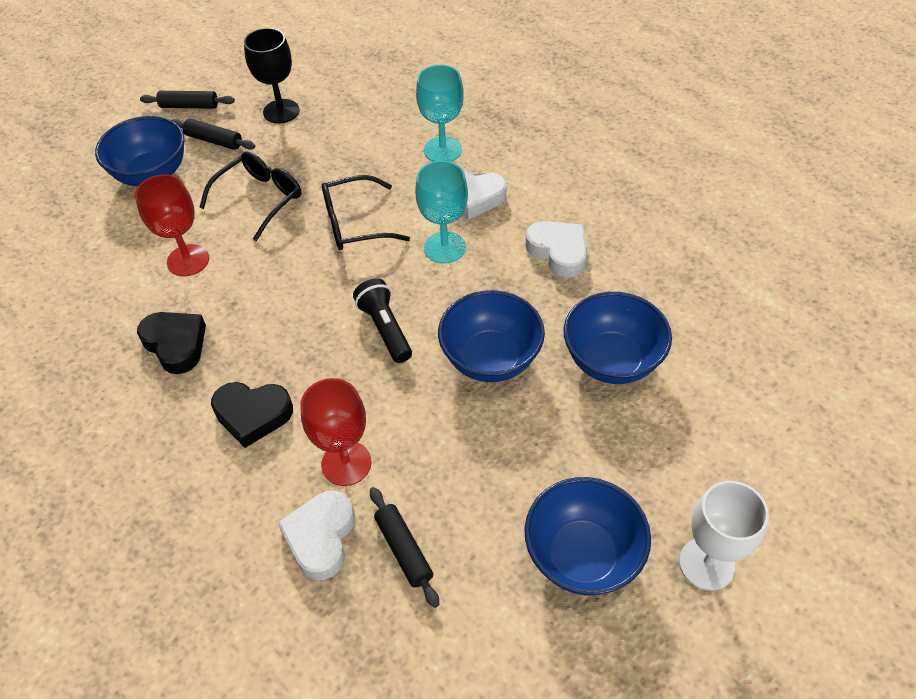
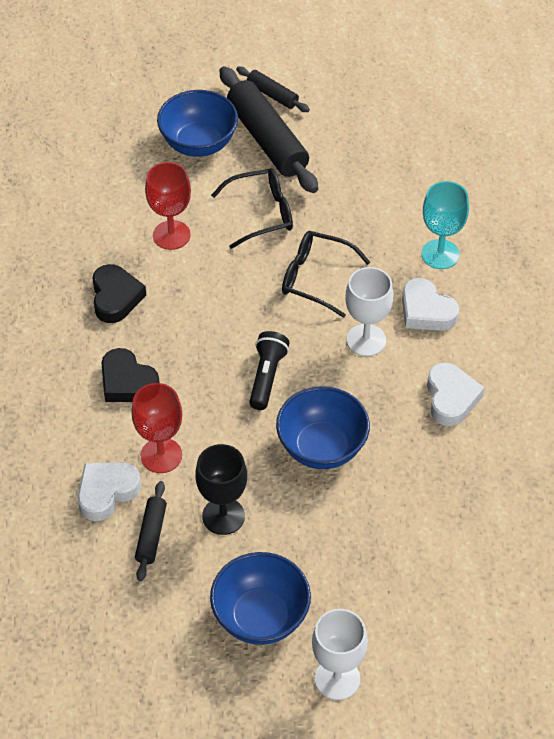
camera: 35 degrees right, 0 degrees up
(214, 140) = (267, 139): black rolling pin -> black rolling pin, size x2.00
(281, 111) = (340, 141): black goblet -> black goblet (223, 516)
(445, 247) = (366, 340): turquoise goblet -> white goblet
(611, 360) = (408, 506): blue bowl -> none

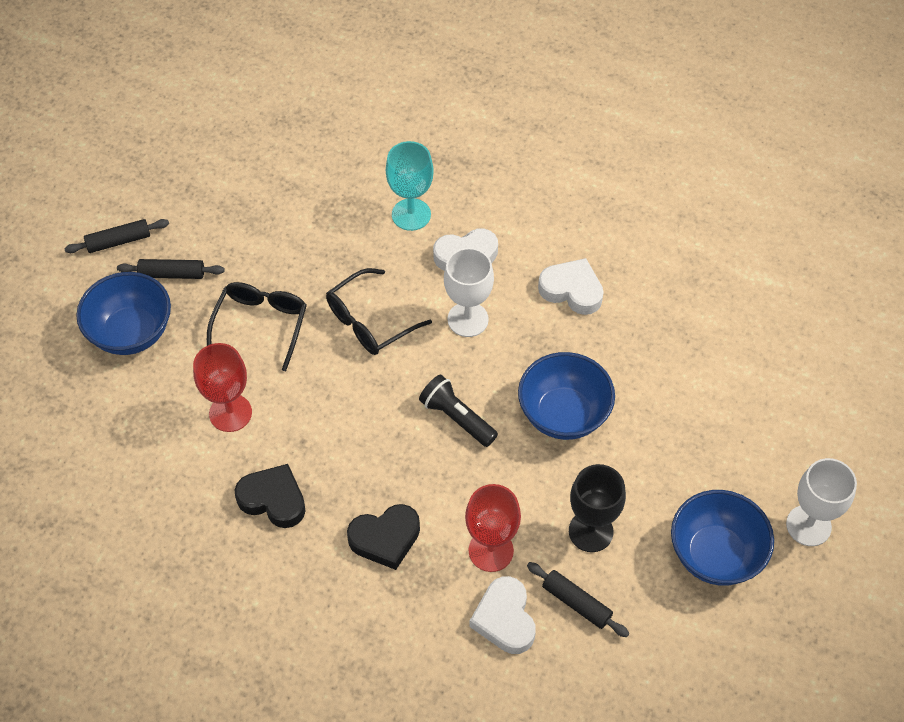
camera: 60 degrees left, 5 degrees up
(267, 139) = (172, 274): black rolling pin -> black rolling pin, size x0.50

